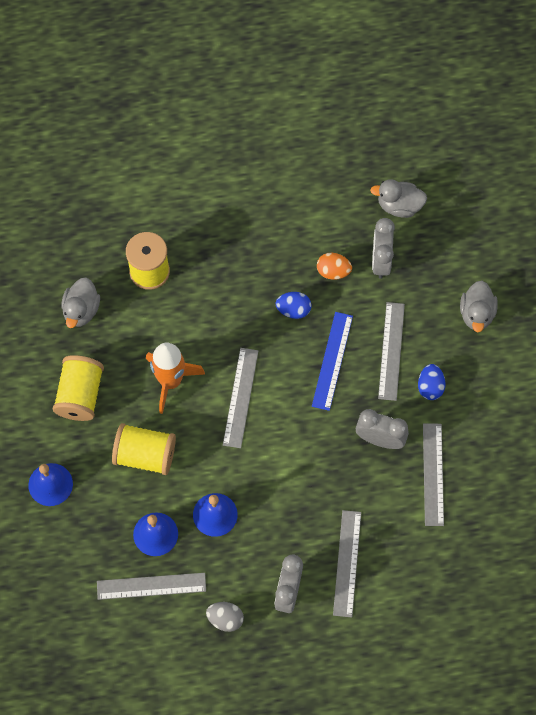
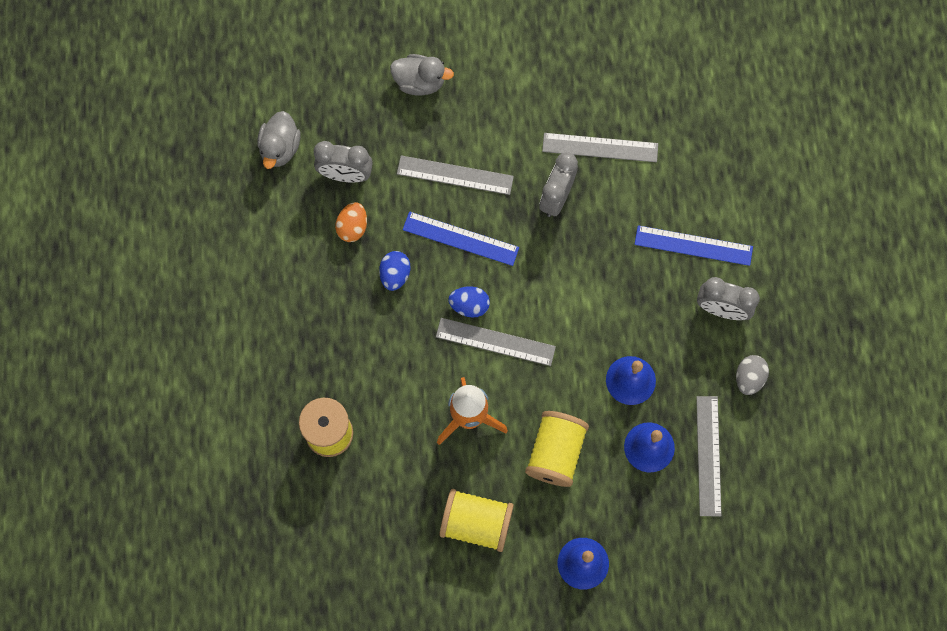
camera: 85 degrees left, 5 degrees up
(81, 310) = (370, 516): grey duck -> none
(347, 563) = (693, 245): grey ruler -> blue ruler
(430, 387) = (500, 139): blue egg -> blue egg (469, 305)

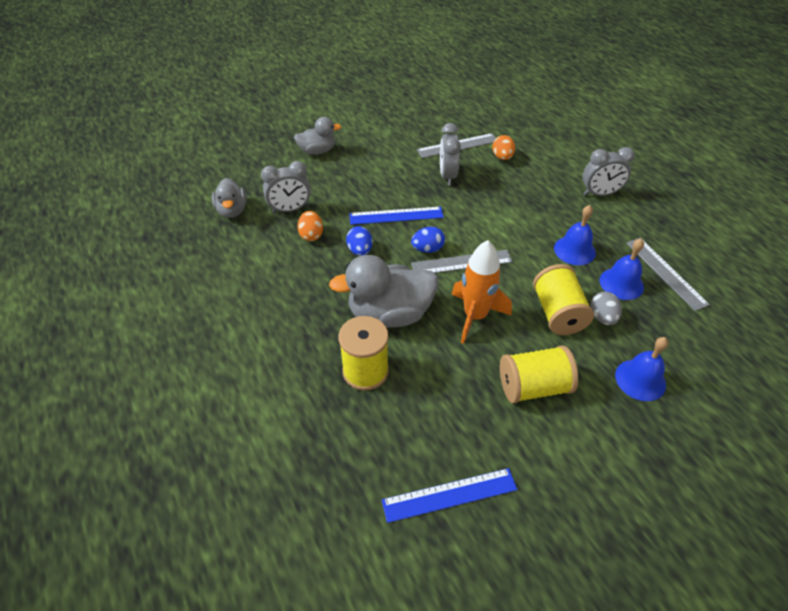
camera: 25 degrees left, 25 degrees down
(385, 376) = (389, 314): none -> grey duck
(455, 175) = (370, 186): grey ruler -> none
(644, 193) = (502, 157): none -> orange egg
(693, 245) = (554, 170): blue ruler -> blue ruler (449, 495)
(749, 378) = (650, 221): grey egg -> grey egg (602, 317)

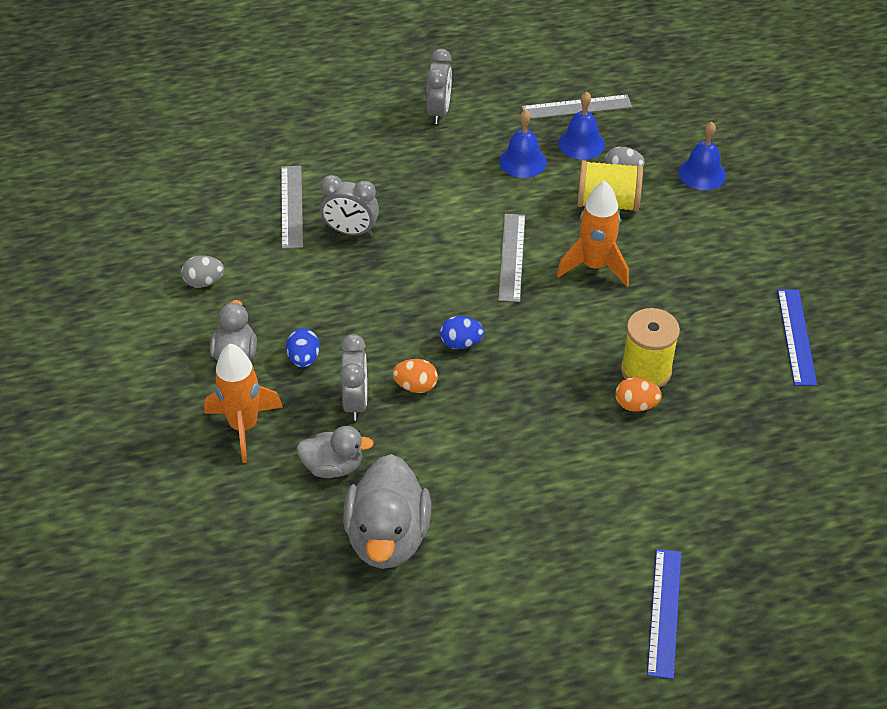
camera: 75 degrees left, 0 degrees up
(259, 167) = (244, 426): none -> orange rocket
(373, 126) = (204, 282): none -> grey egg
(389, 314) = (571, 335): grey duck -> grey duck (387, 537)
(396, 216) = (409, 297): blue ruler -> blue ruler (664, 612)
(427, 249) = (479, 281): blue egg -> blue egg (304, 358)
(502, 157) = (335, 171): orange egg -> orange egg (636, 405)
(533, 387) = (694, 248): yellow spool -> none

